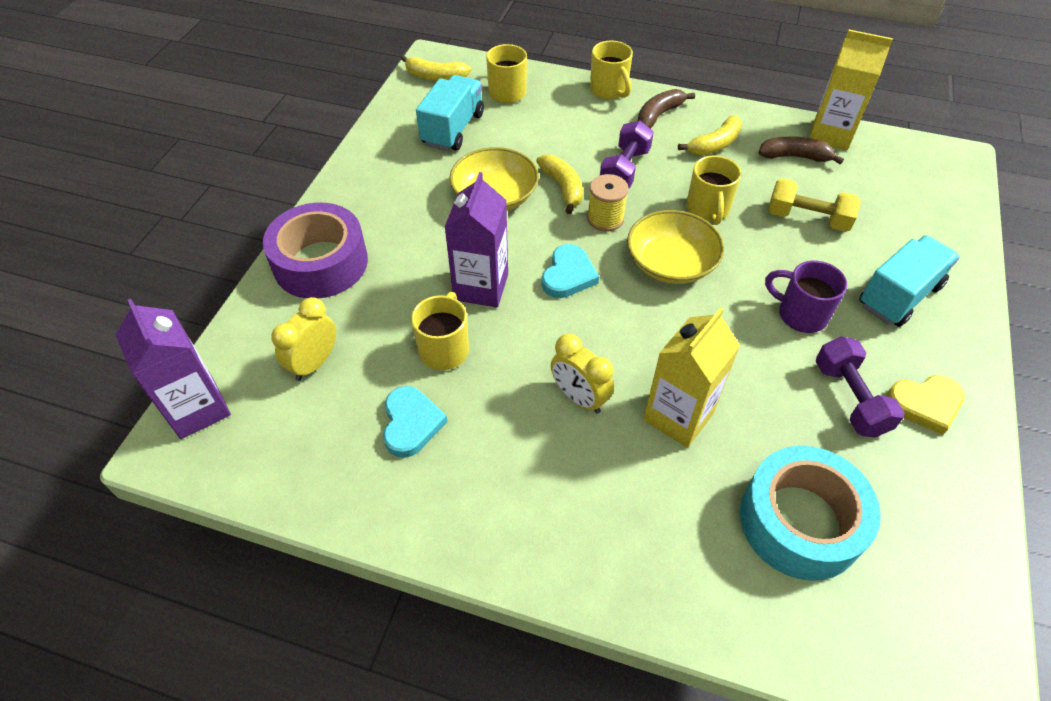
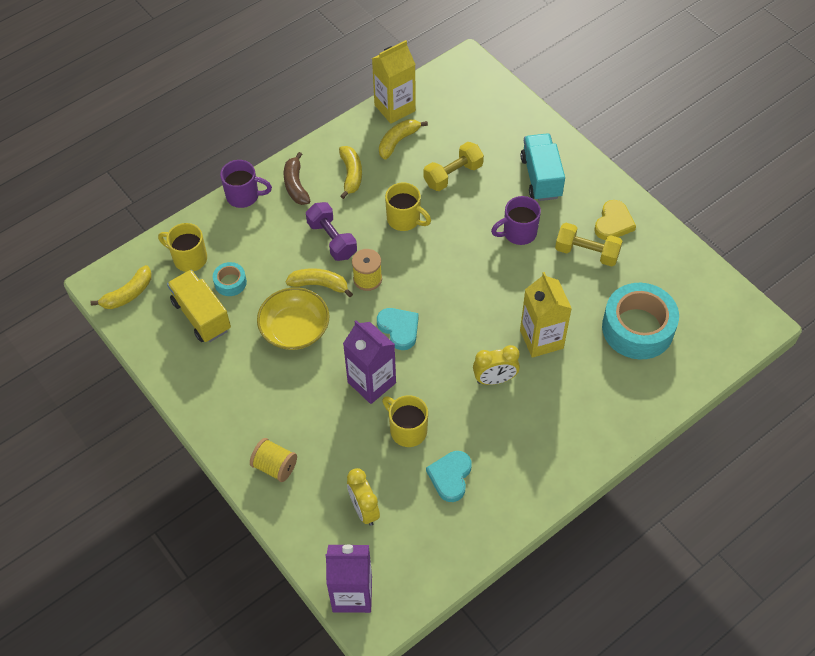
camera: 55 degrees left, 5 degrees up
(320, 263) = (275, 466): purple tape -> yellow spool
(411, 423) = (450, 477): turquoise heart -> turquoise heart turned 105 degrees counterclockwise
(453, 129) = (201, 315): turquoise truck -> yellow truck
(506, 128) = (230, 282): none -> turquoise tape
(609, 90) = (244, 196): yellow mug -> purple mug
(671, 263) = (432, 269): yellow bowl -> none
(795, 157) = (398, 141): brown banana -> yellow banana
(850, 398) = (587, 252): purple dumbbell -> yellow dumbbell

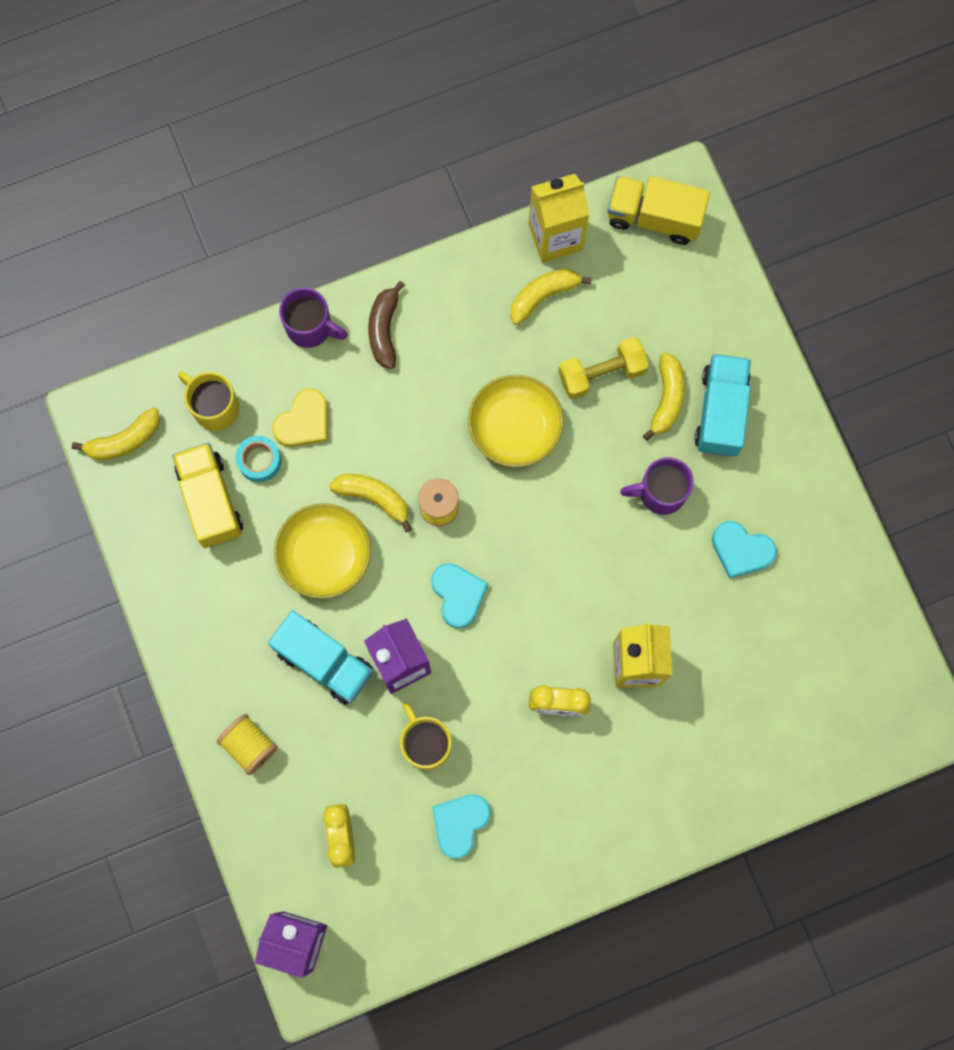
camera: 15 degrees right, 20 degrees up
(315, 396) = (324, 661): none -> turquoise truck
(332, 239) = (409, 431): purple dumbbell -> none
(351, 175) = (463, 334): yellow banana -> yellow banana (667, 399)
(405, 219) = (515, 427): yellow mug -> yellow bowl
(456, 83) = (654, 217): none -> yellow truck
(587, 252) = (741, 550): yellow dumbbell -> turquoise heart
(613, 223) = (793, 514): yellow heart -> yellow heart (304, 421)
(637, 328) = (767, 684): turquoise tape -> none

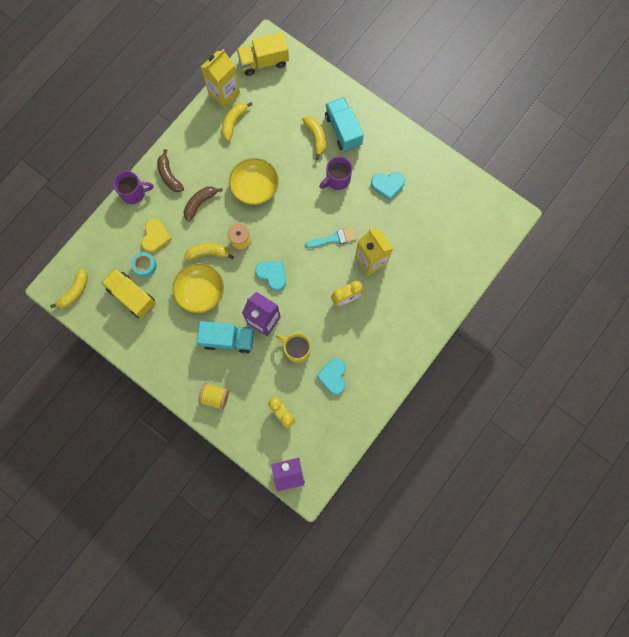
camera: 30 degrees left, 0 degrees up
(214, 407) = (109, 253): yellow mug -> none
(408, 405) = (200, 203): none -> brown banana
(596, 591) = (334, 238): none -> turquoise brush
(601, 373) = (280, 142): yellow dumbbell -> none

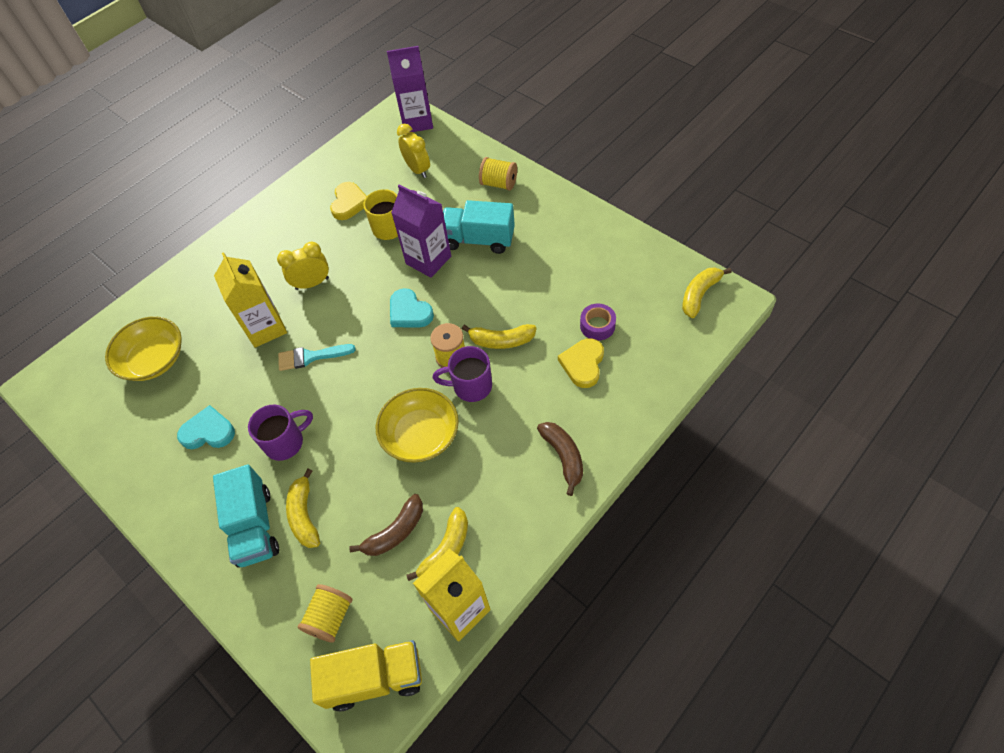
camera: 170 degrees left, 20 degrees down
(132, 296) = (613, 288): yellow truck -> none
(134, 193) = (622, 430): purple mug -> purple mug (471, 386)
(145, 265) = (597, 326): turquoise tape -> purple tape
(200, 203) = (512, 411): brown banana -> brown banana (395, 532)
(200, 291) = (514, 293): yellow bowl -> yellow bowl (154, 359)
(291, 87) = (330, 617): none -> yellow spool
(333, 376) = (349, 203): turquoise heart -> yellow heart

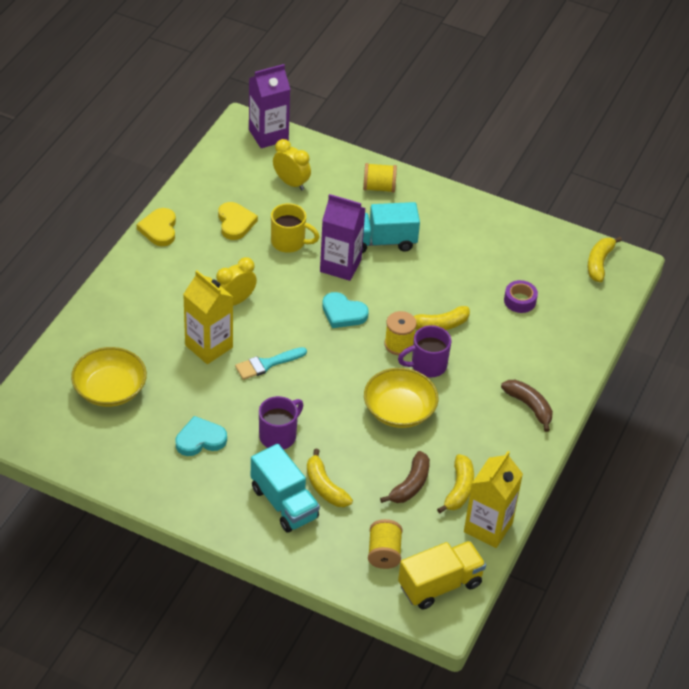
camera: 25 degrees left, 10 degrees down
(583, 364) = (519, 333): yellow heart -> yellow heart (159, 229)

